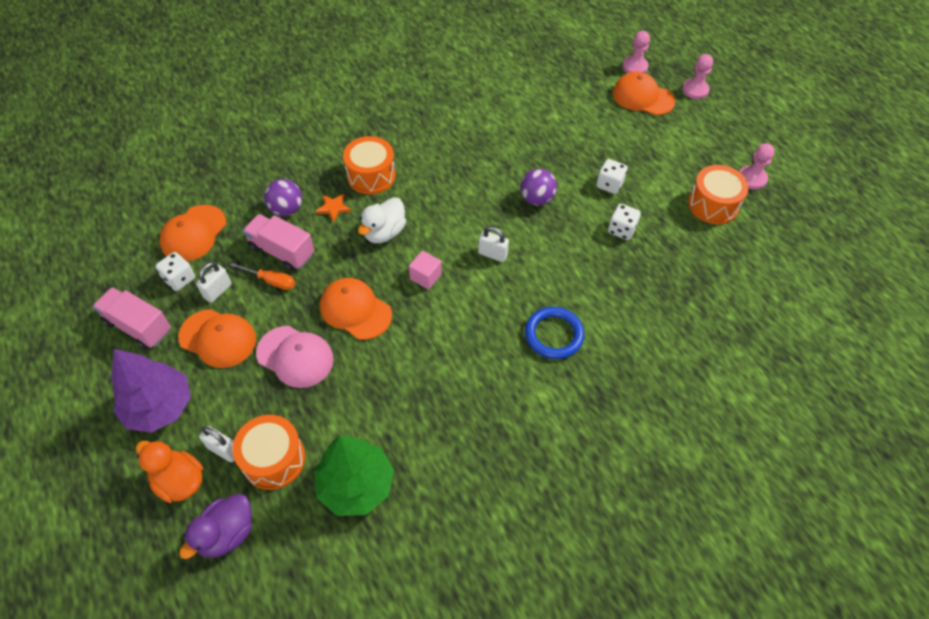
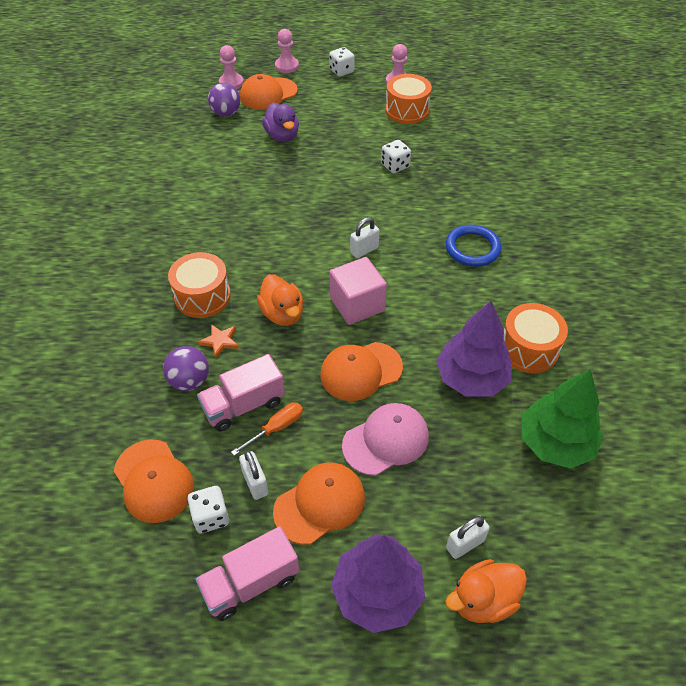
camera: 60 degrees left, 5 degrees down
(227, 533) = (563, 573): purple duck -> purple duck (282, 136)
(273, 459) = (497, 501): orange drum -> orange drum (528, 349)
(384, 232) = (282, 314): white duck -> orange duck
(392, 393) = (471, 378): none -> purple tree
(425, 277) = (357, 304): pink cube -> pink cube, size x1.69
(536, 199) = (325, 198): purple ball -> purple ball (226, 113)
(609, 184) = (344, 152): white dice -> white dice (341, 71)

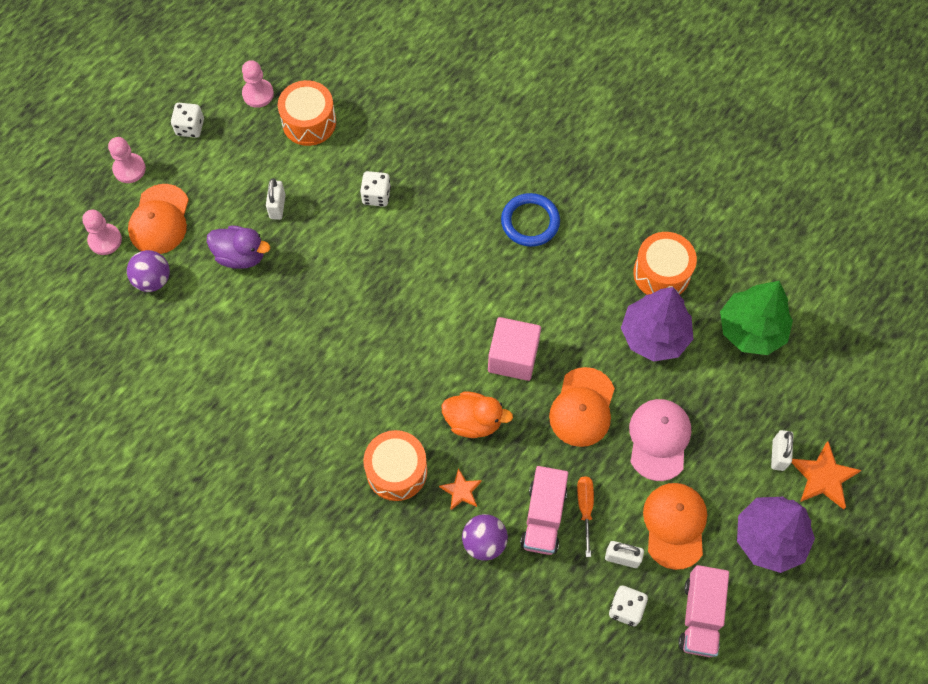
camera: 50 degrees left, 15 degrees up
(153, 481) = (561, 630): orange cap -> none
(364, 250) = (458, 304): white padlock -> white padlock (277, 207)
(483, 600) = (823, 477): orange duck -> orange star

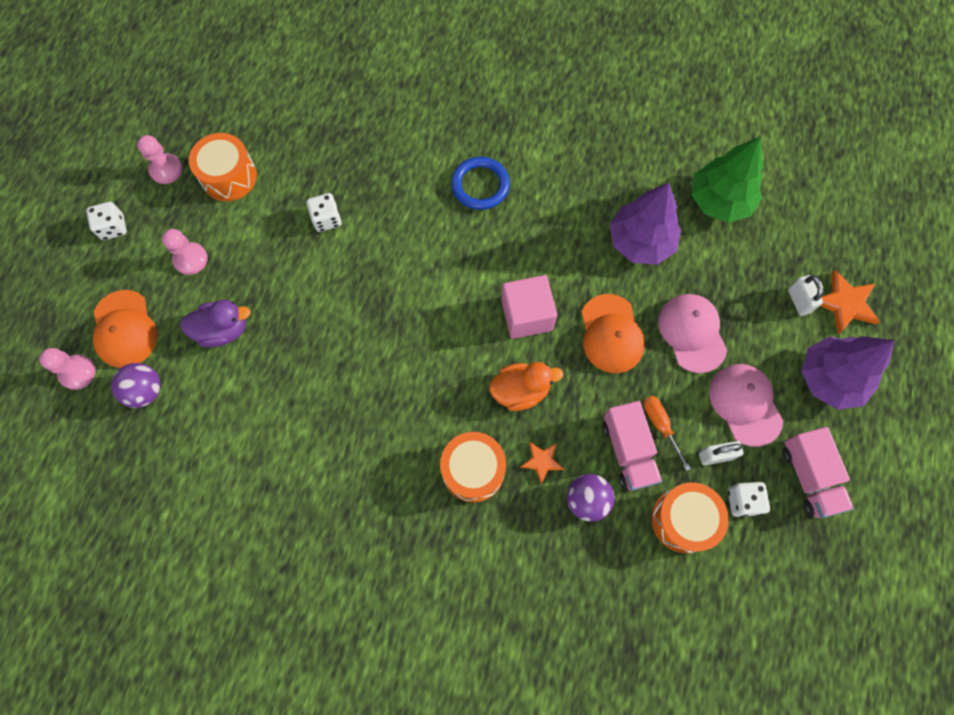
camera: 25 degrees left, 5 degrees up
(129, 169) = (70, 292): pink pawn -> pink pawn (190, 259)
(277, 207) = (237, 268): white padlock -> none
(661, 273) = (618, 183): orange drum -> orange drum (683, 520)
(675, 525) = (745, 404): orange cap -> pink cap

